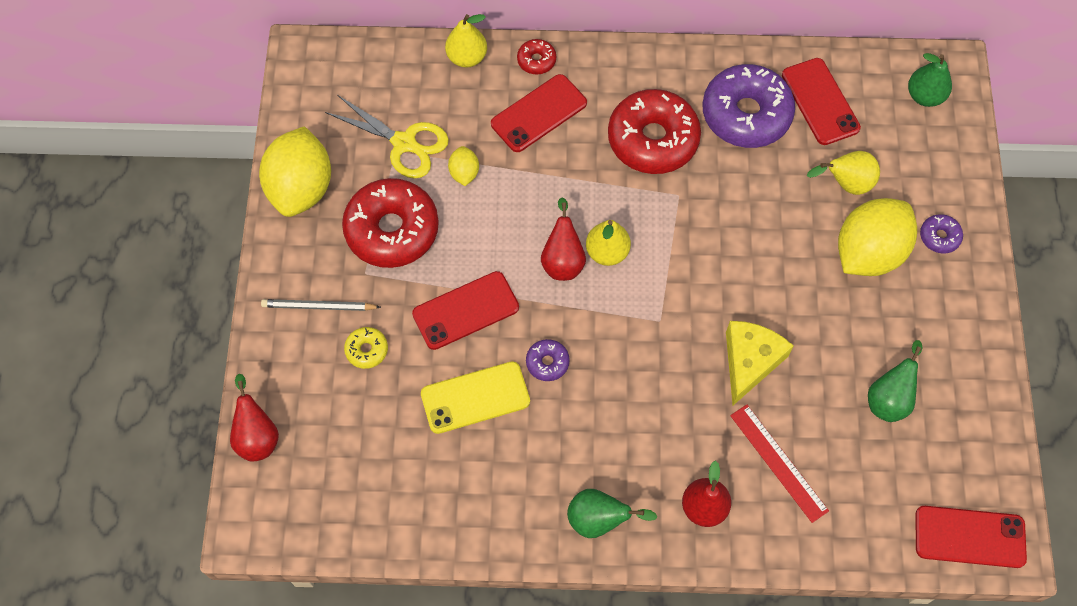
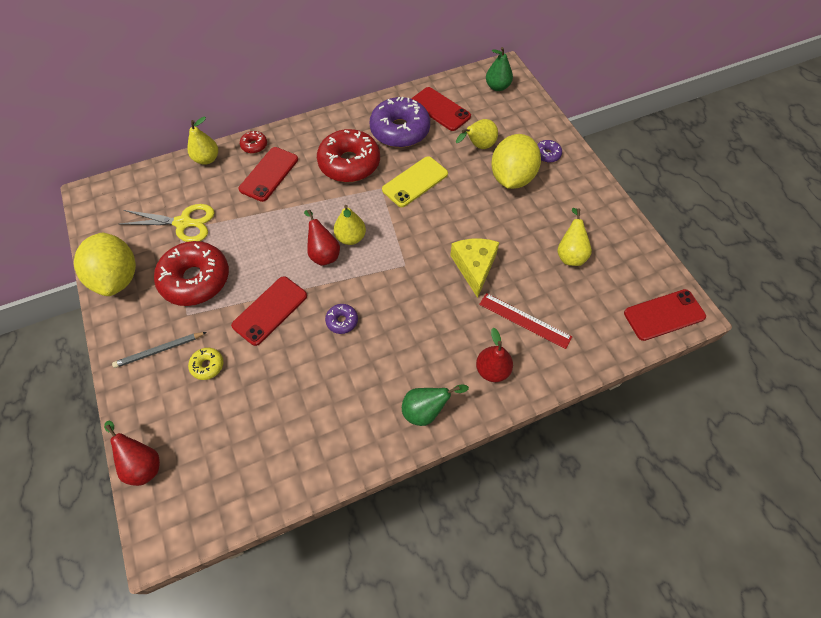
camera: 25 degrees left, 5 degrees down
(464, 173) = (233, 226): yellow lemon -> none
(475, 397) = (301, 365): yellow phone -> yellow phone (415, 182)
(889, 398) = (570, 254): green pear -> yellow pear

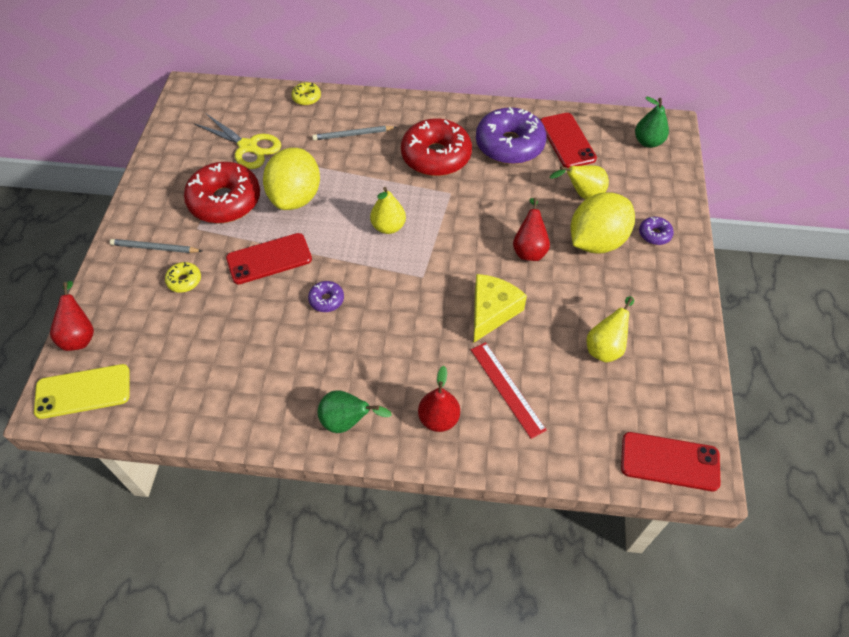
camera: 30 degrees right, 5 degrees down
(118, 277) = (163, 170): yellow lemon -> yellow lemon (295, 197)
(207, 159) = (306, 98): yellow pear -> yellow donut
(254, 145) = (357, 103): red donut -> none
(269, 174) = (352, 135): red phone -> grey pencil
(323, 253) = (352, 230): red pear -> red pear (529, 249)
(415, 182) = (489, 201): yellow phone -> yellow phone (83, 391)

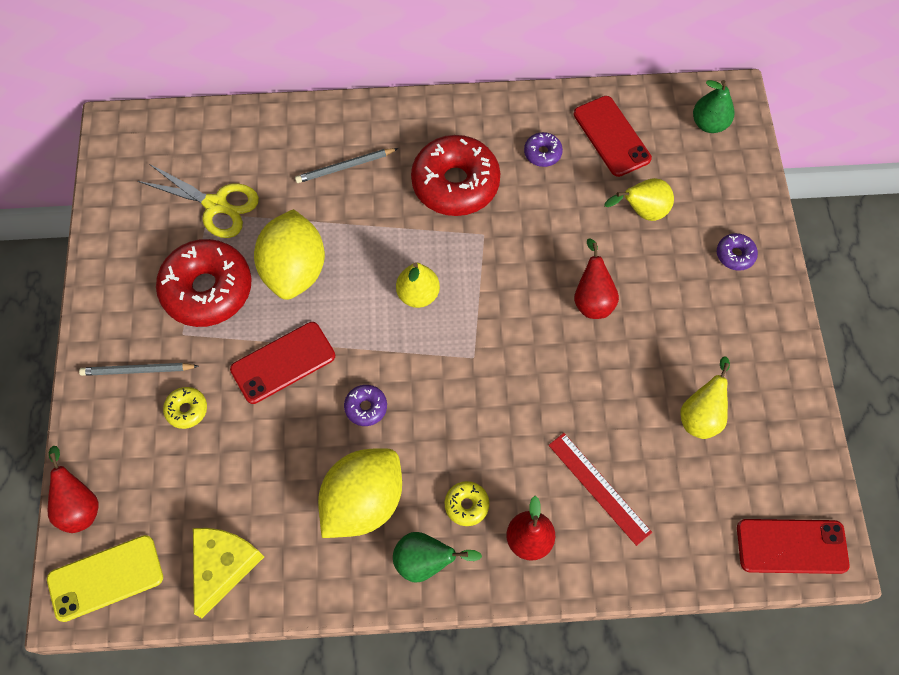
camera: 10 degrees left, 10 degrees up
(306, 98) = (273, 119): yellow donut -> yellow donut (466, 505)
(492, 311) = (563, 390): yellow cheese -> yellow cheese (223, 566)
(509, 145) = (542, 153): purple donut -> purple donut, size x0.44
(596, 241) = (669, 275): yellow lemon -> yellow lemon (363, 501)

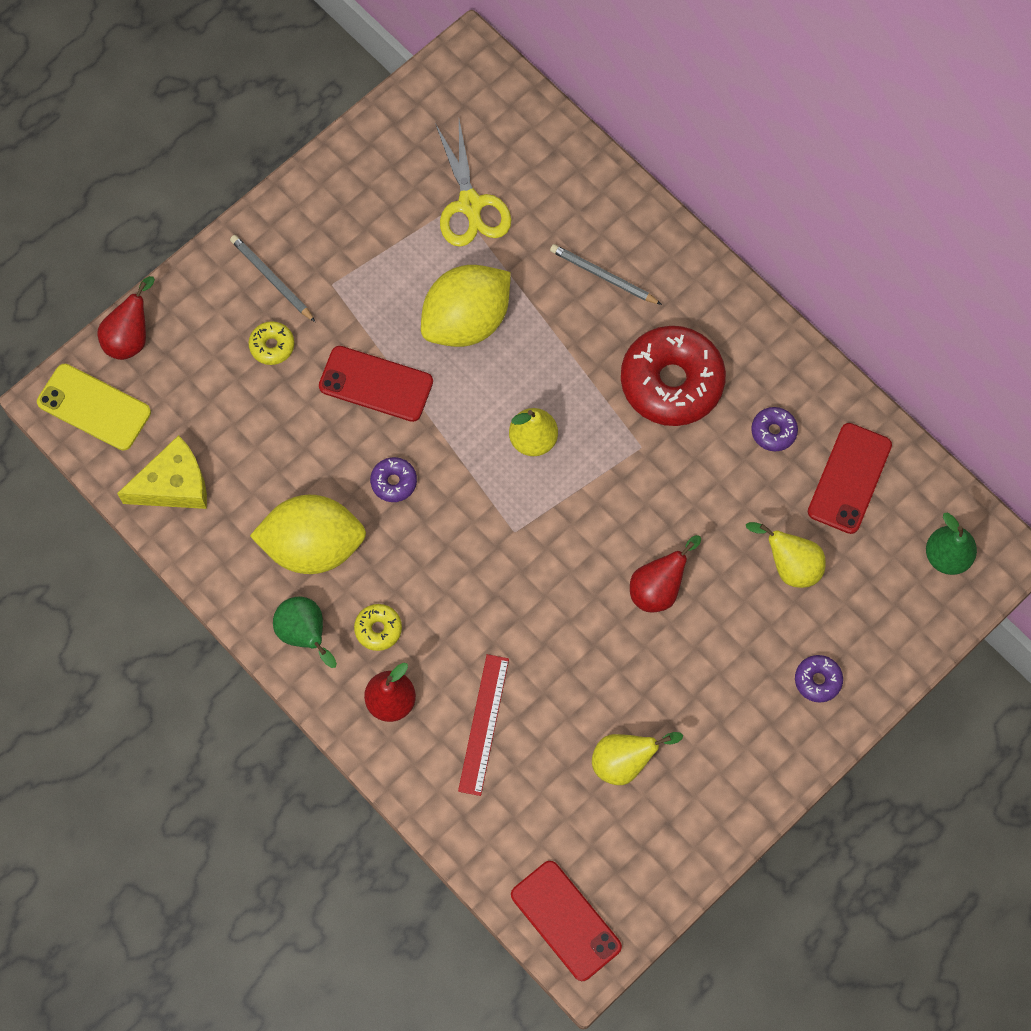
camera: 50 degrees right, 5 degrees up
(207, 289) = (387, 268): red donut -> none

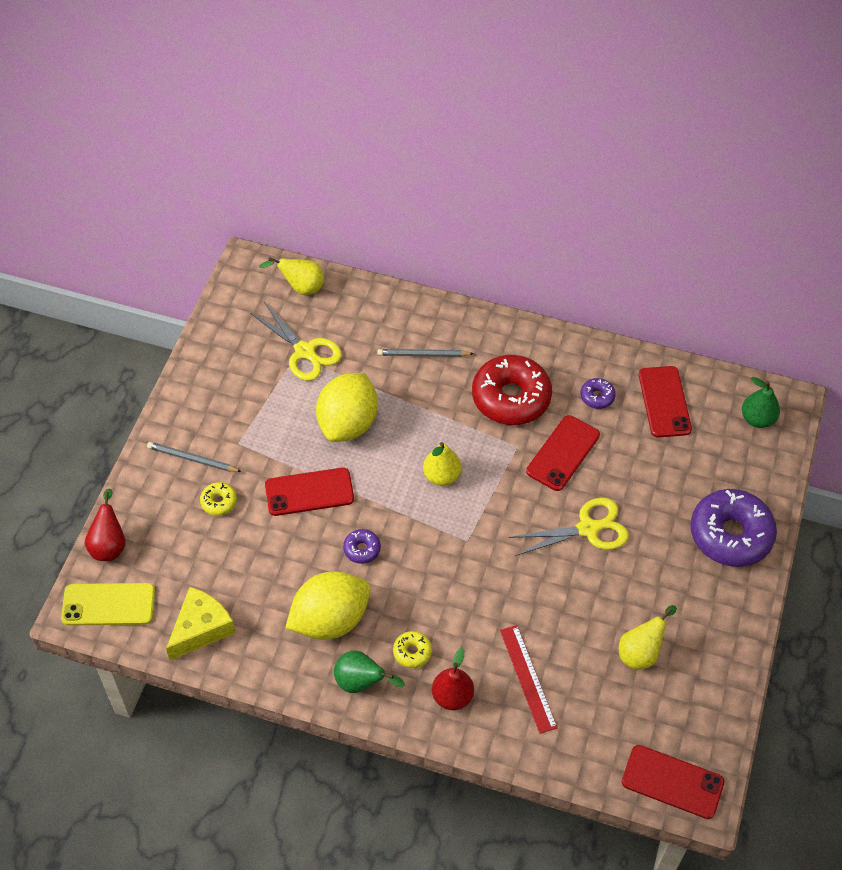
camera: 30 degrees left, 15 degrees down
(658, 588) = (588, 529): red pear -> yellow scissors
(688, 482) = (563, 453): none -> red phone
(790, 565) = (663, 472): yellow pear -> yellow pear (301, 287)
(817, 680) = (730, 534): purple donut -> purple donut, size x2.27

